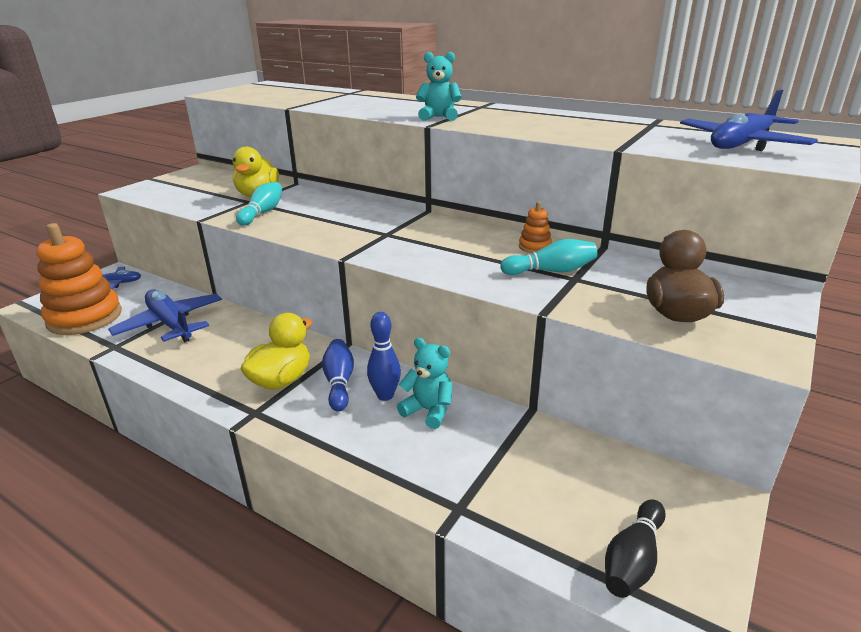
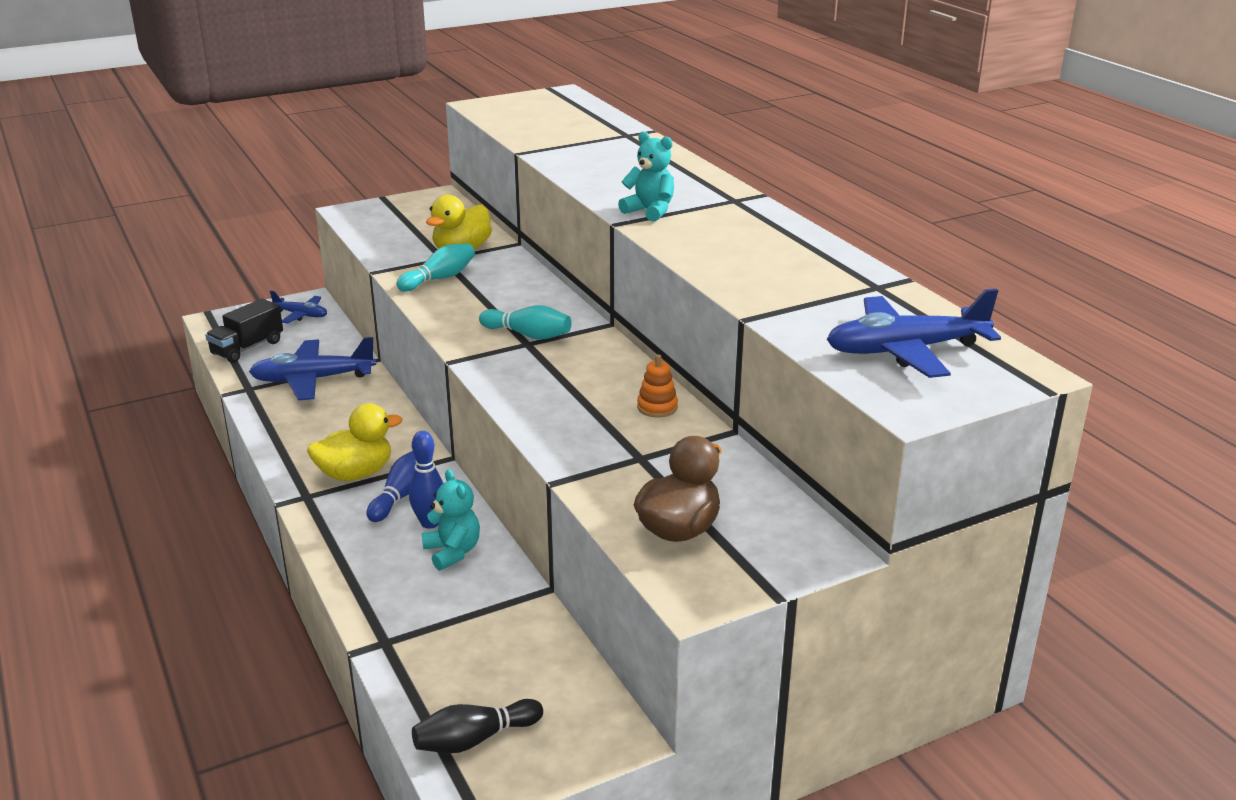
camera: 30 degrees right, 0 degrees up
(85, 317) = (247, 348): orange stacking toy -> black truck
(171, 324) = (313, 380): blue plane -> blue plane turned 90 degrees counterclockwise
(551, 271) = (629, 441): turquoise bowling pin -> turquoise bowling pin (528, 335)

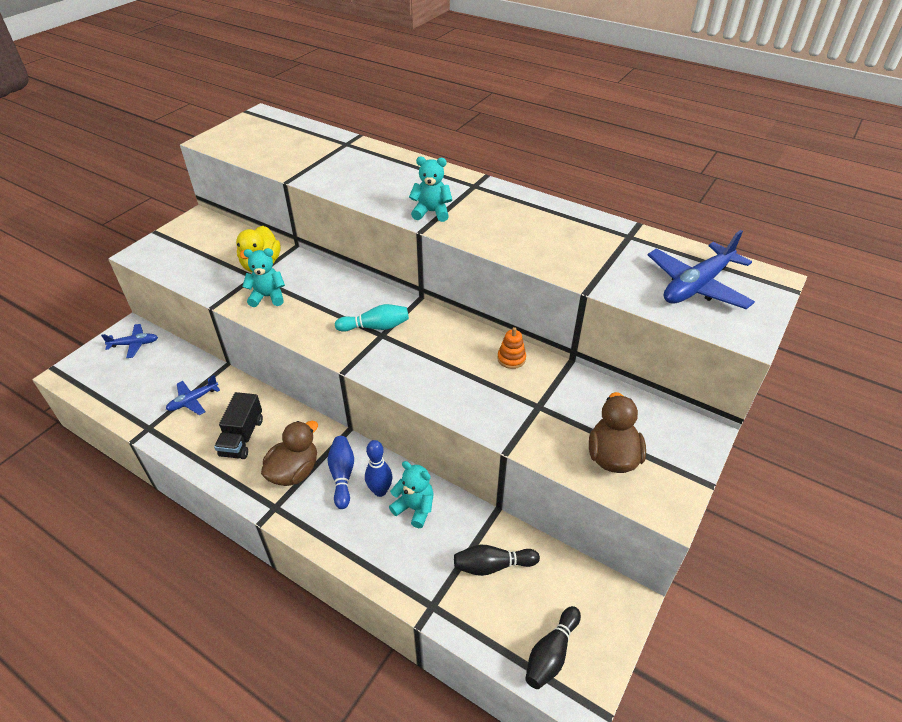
camera: 30 degrees left, 15 degrees up
(247, 348) = (115, 390): black truck -> black truck (242, 437)
(313, 380) = (193, 400): blue plane -> blue plane, size x0.56
(355, 473) = (294, 471): yellow duck -> brown duck
(439, 279) = (268, 297): turquoise bowling pin -> turquoise teddy bear
(489, 636) = (492, 565): none -> black bowling pin

